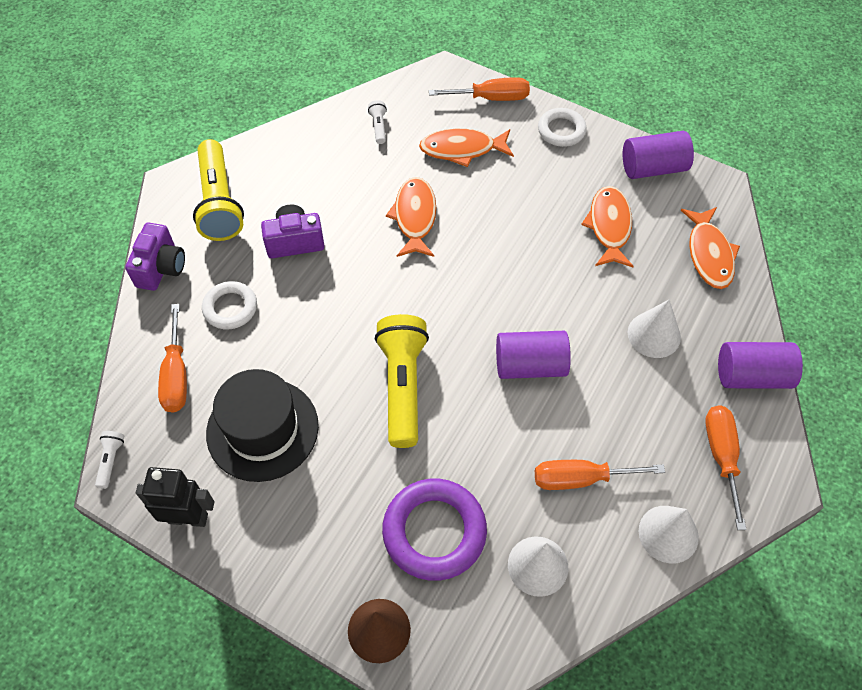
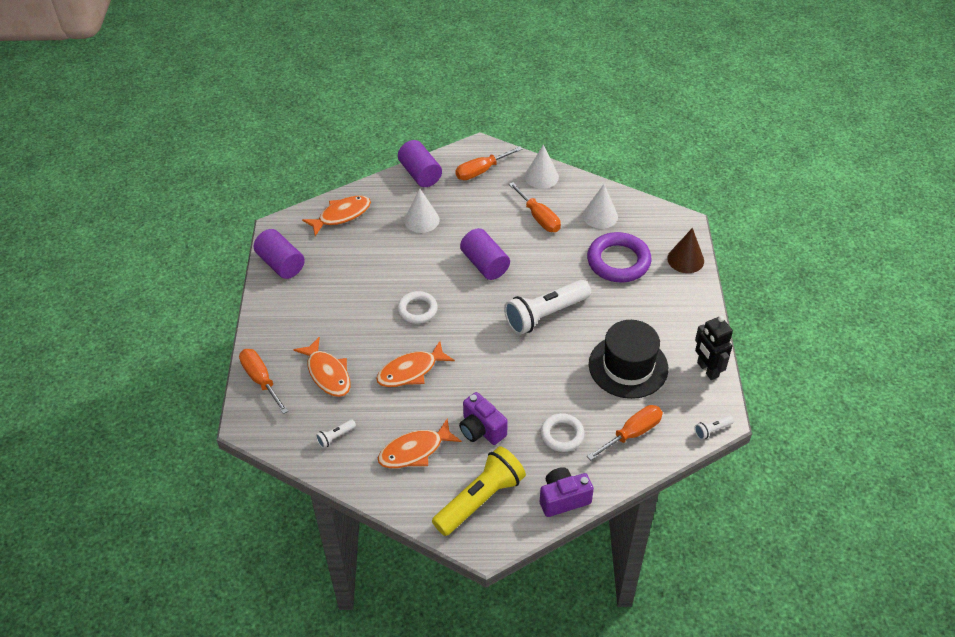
camera: 120 degrees left, 10 degrees down
(402, 386) = (545, 315): yellow flashlight -> white flashlight
(561, 130) = (272, 325): white ring -> white ring (417, 310)
(609, 226) = (349, 267): orange fish -> orange fish (414, 451)

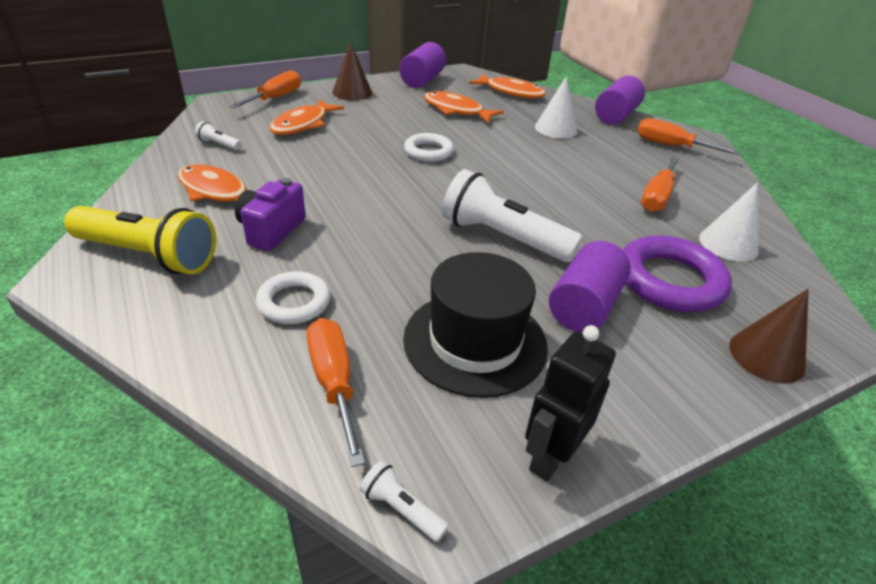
camera: 60 degrees right, 10 degrees down
(279, 322) = (352, 92): none -> brown cone
(410, 371) = (336, 166): orange fish -> orange fish (456, 110)
(484, 264) = (538, 177): purple cylinder -> purple cylinder (584, 306)
(541, 176) = (723, 184): white cone -> none
(563, 499) = (165, 333): purple camera -> none
(632, 433) = (334, 383): orange screwdriver -> orange screwdriver turned 135 degrees counterclockwise

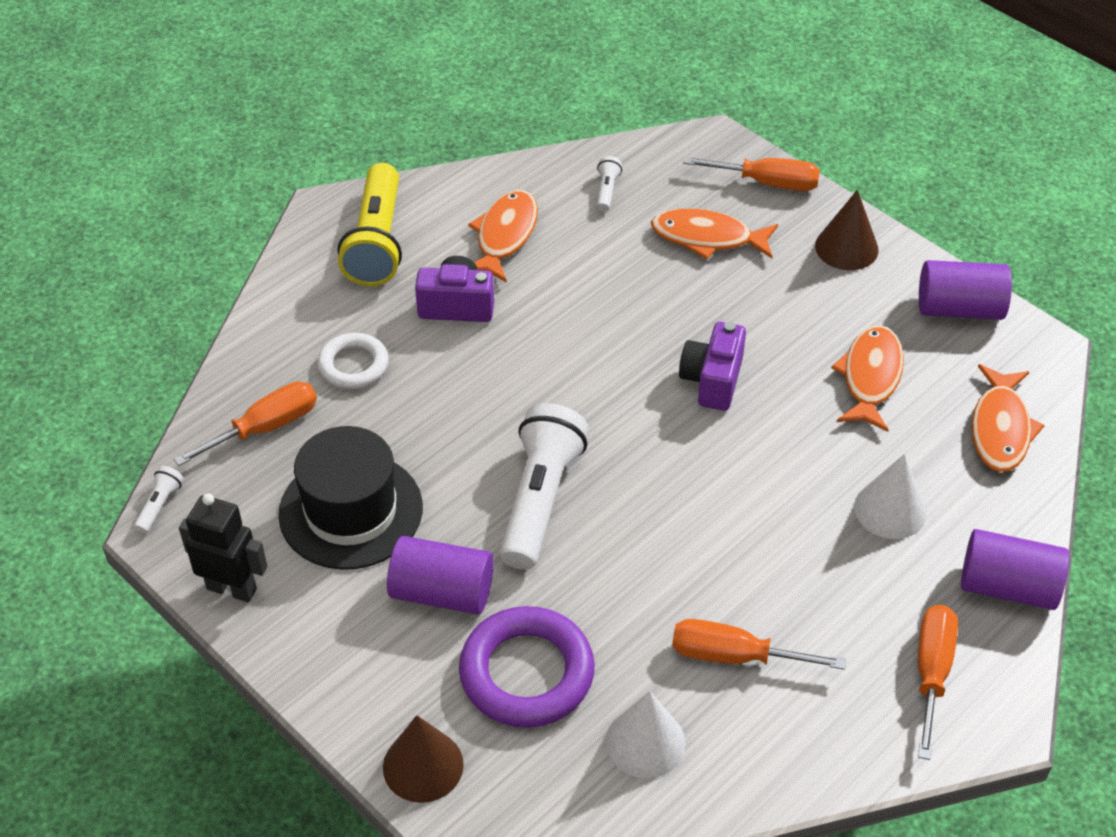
camera: 75 degrees right, 10 degrees up
(428, 152) = (712, 380): white ring -> purple camera

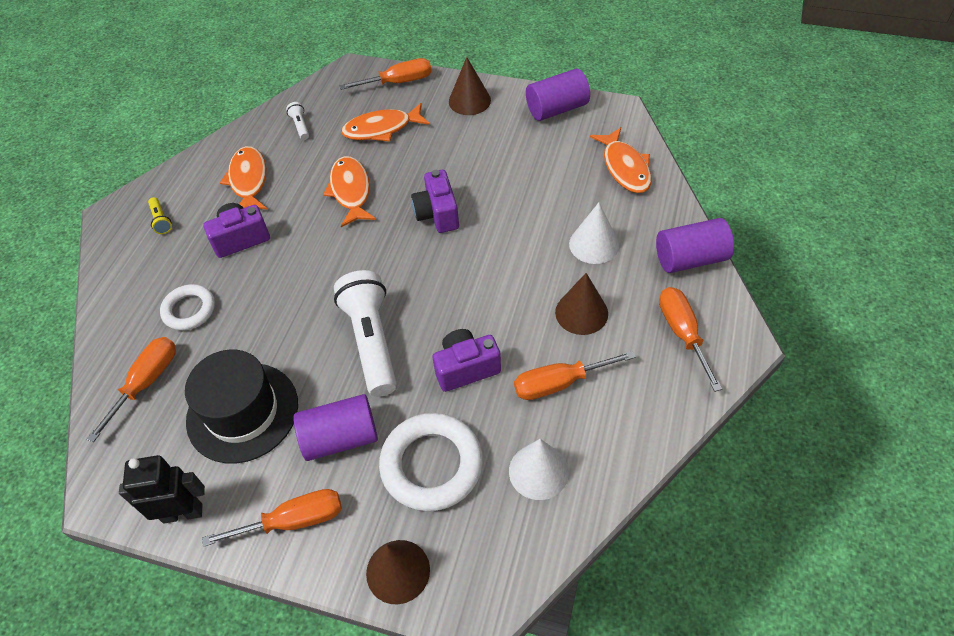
camera: 25 degrees left, 5 degrees up
(160, 505) = (93, 478): white flashlight -> none
(342, 656) = (293, 521): none -> orange screwdriver
(377, 242) = (161, 220): yellow flashlight -> yellow flashlight, size x0.42
(527, 673) = (432, 465): purple ring -> white ring
(632, 584) = (466, 368): none -> purple camera
(817, 586) = (581, 313): none -> brown cone
(870, 377) = (531, 170): orange fish -> orange fish (351, 191)

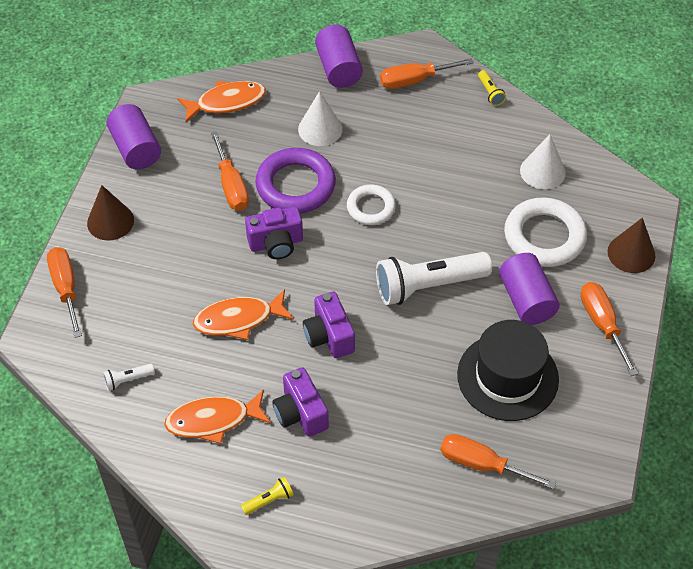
camera: 95 degrees left, 0 degrees up
(183, 513) = (606, 405): black robot -> none
(189, 310) = (395, 444): white ring -> white ring (371, 208)
(381, 129) = (144, 299): orange fish -> none
(466, 368) = (454, 217): purple camera -> purple camera (329, 336)
(512, 226) = (295, 185): none -> purple ring
(559, 383) = (465, 157): orange screwdriver -> orange screwdriver (231, 186)
(581, 313) = (395, 140): brown cone -> none
(672, 417) = (490, 93): none -> yellow flashlight

